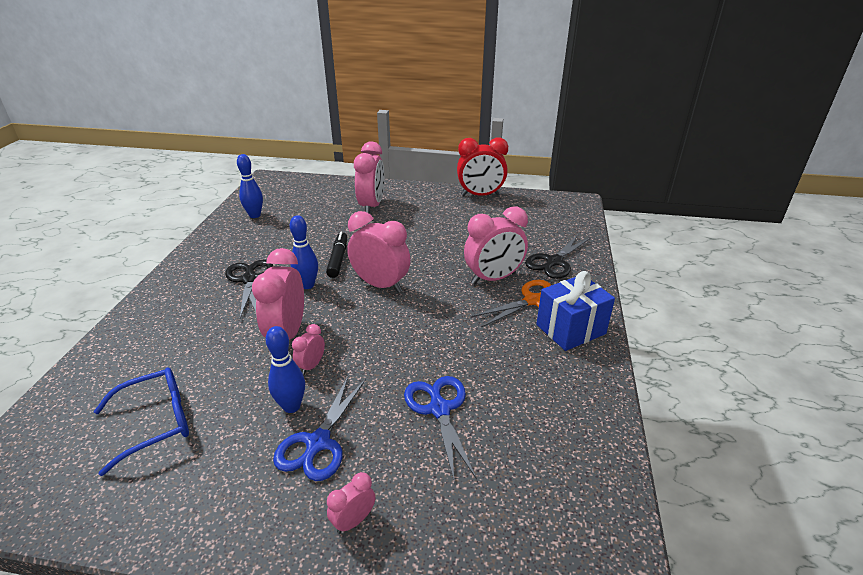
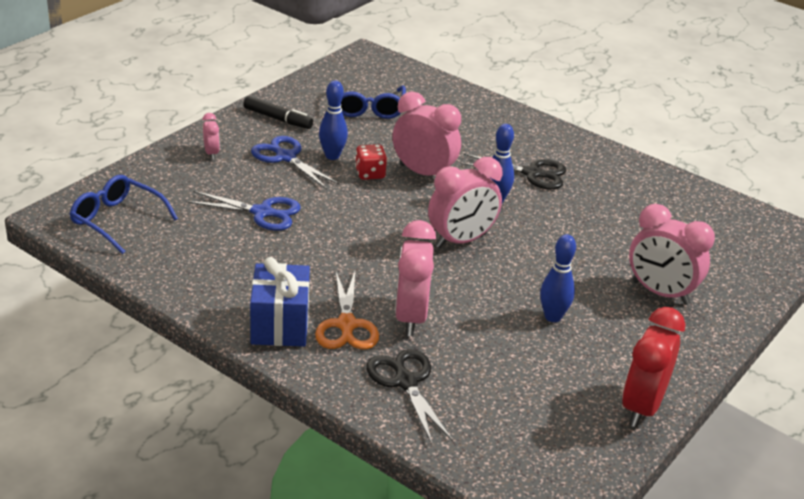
camera: 115 degrees right, 0 degrees up
(255, 215) = (683, 204): blue bowling pin -> blue bowling pin (553, 317)
(311, 366) = (370, 174): pink clock -> red dice
(338, 259) = (534, 230): black marker -> black marker (277, 119)
(564, 525) = (117, 220): none -> blue glasses

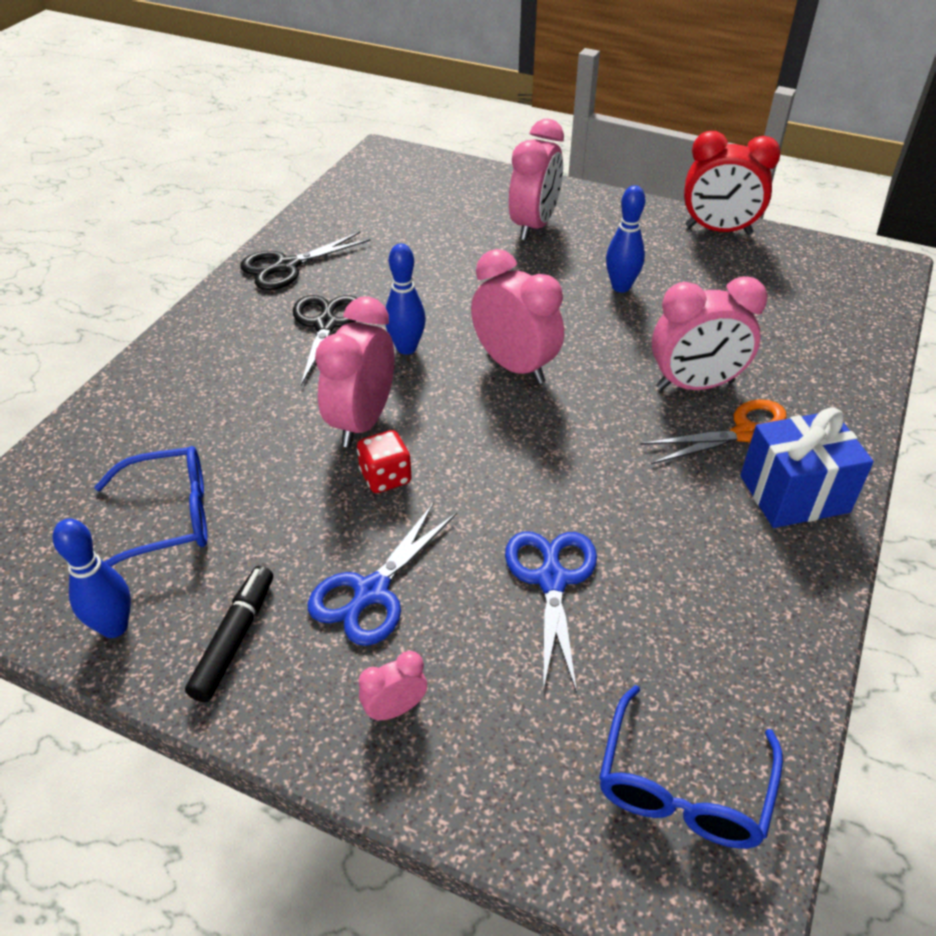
camera: 100 degrees left, 10 degrees up
(332, 156) = (346, 532): blue bowling pin -> blue bowling pin (114, 627)
(405, 381) = (805, 373): black scissors -> black scissors (286, 266)

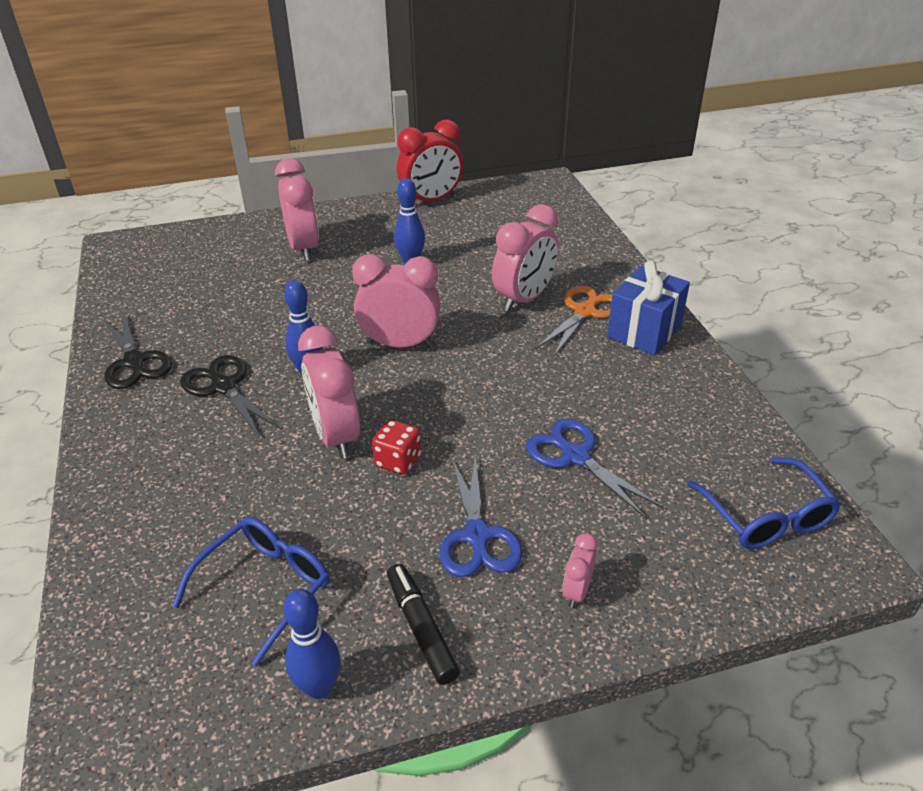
camera: 40 degrees left, 5 degrees down
(286, 266) = (134, 362): black scissors -> black scissors turned 45 degrees counterclockwise

